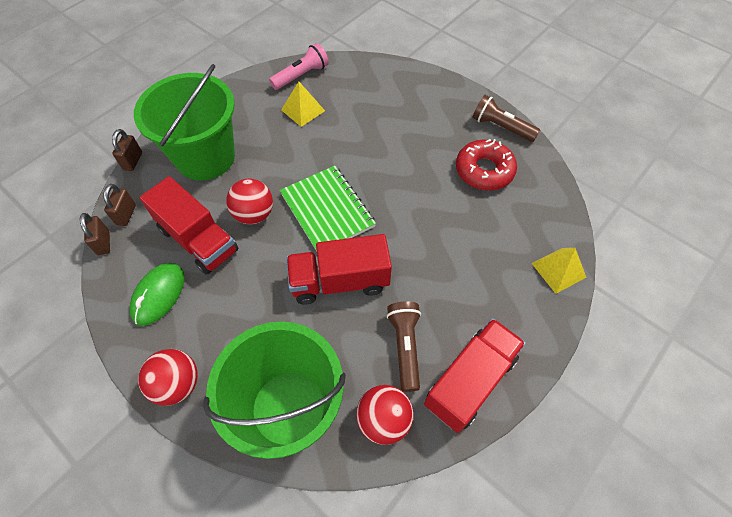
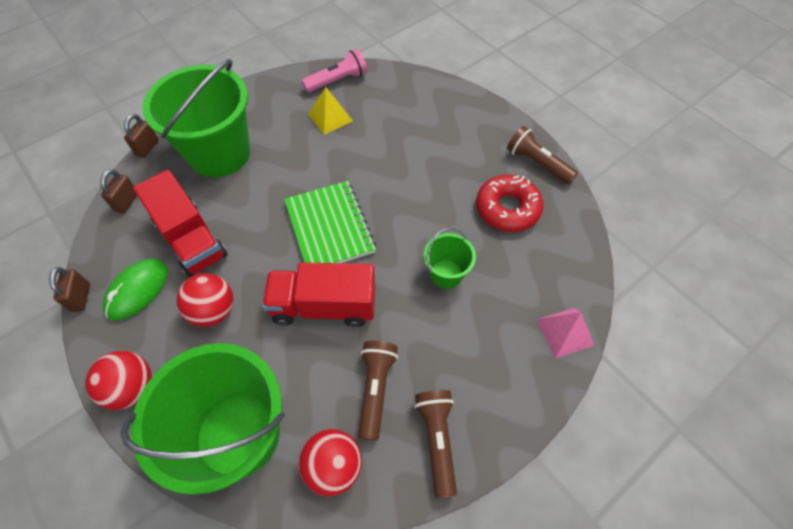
camera: 10 degrees right, 0 degrees up
(103, 243) = (98, 228): brown padlock -> brown padlock (81, 297)
(254, 214) = (253, 220): red ball -> red ball (213, 310)
(443, 236) = (446, 274): none -> green bucket
(470, 381) = (437, 440): red truck -> brown flashlight
(558, 270) = (564, 332): yellow pyramid -> pink pyramid

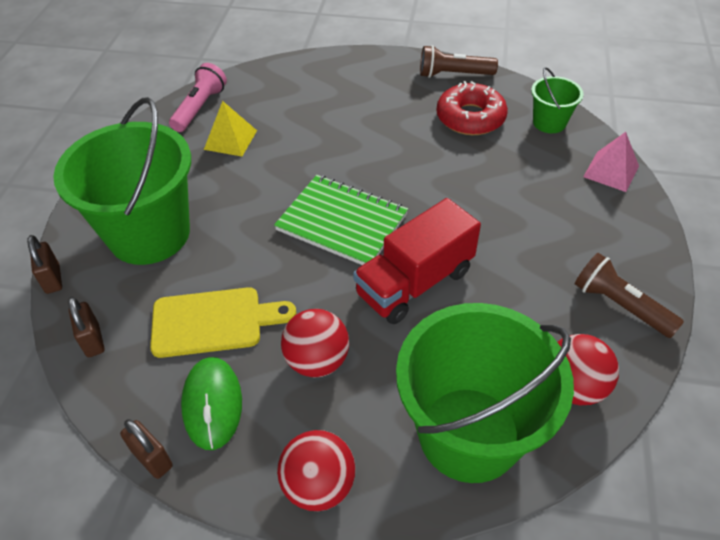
camera: 40 degrees left, 10 degrees down
(191, 239) = (214, 322): red truck -> yellow cutting board
(376, 389) = (534, 308): brown flashlight -> none
(446, 274) = (482, 191): green bucket -> green bucket (549, 122)

